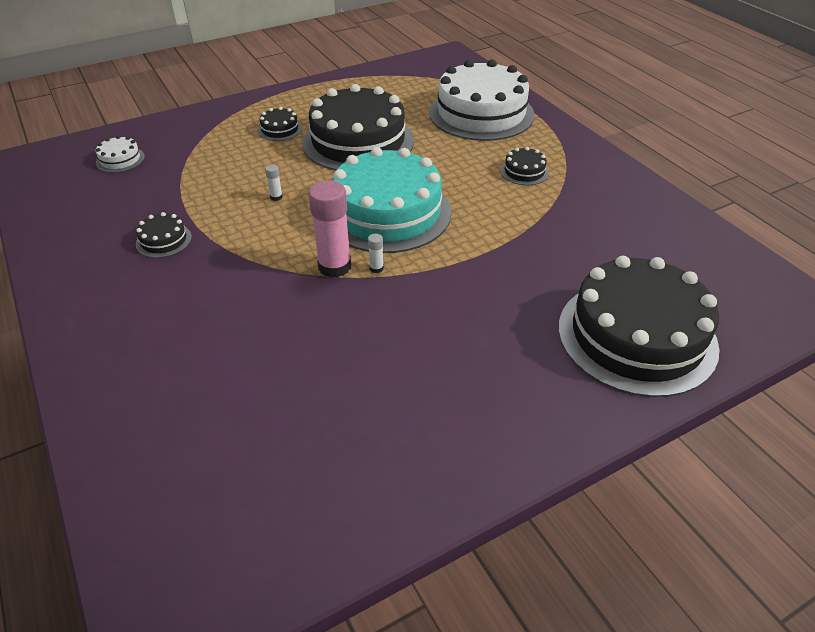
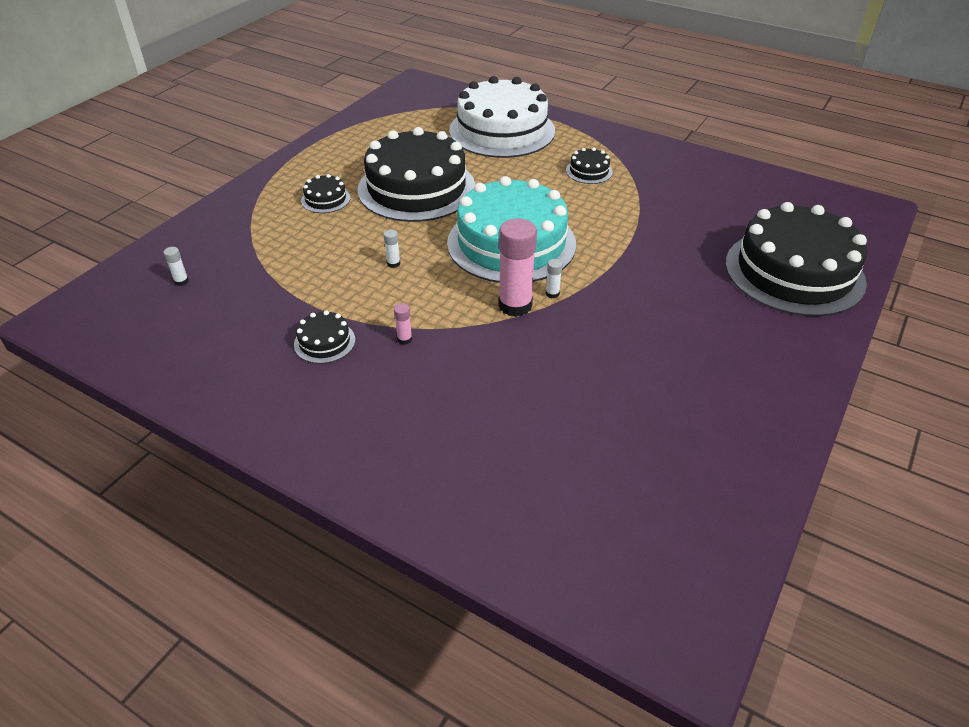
camera: 30 degrees left, 0 degrees up
(120, 159) = (181, 281): white cake -> white glue stick
(221, 261) = (404, 339): none -> pink glue stick

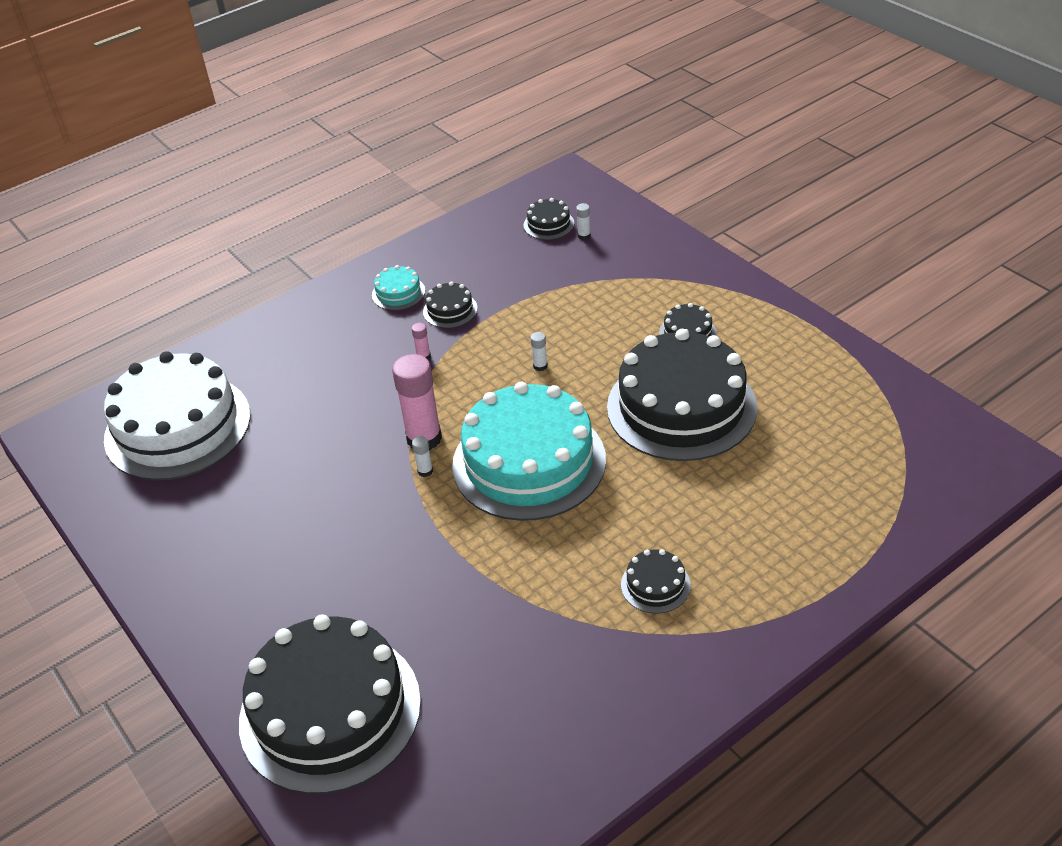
camera: 115 degrees right, 0 degrees up
(158, 310) = (548, 224): none -> black cake
(301, 392) = (398, 293): none -> turquoise cake
(502, 130) = (808, 522): white cake -> white cake (177, 427)

